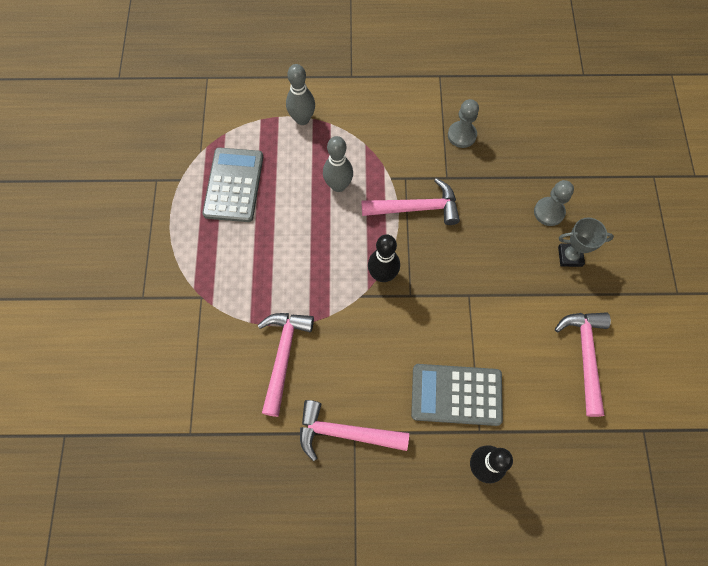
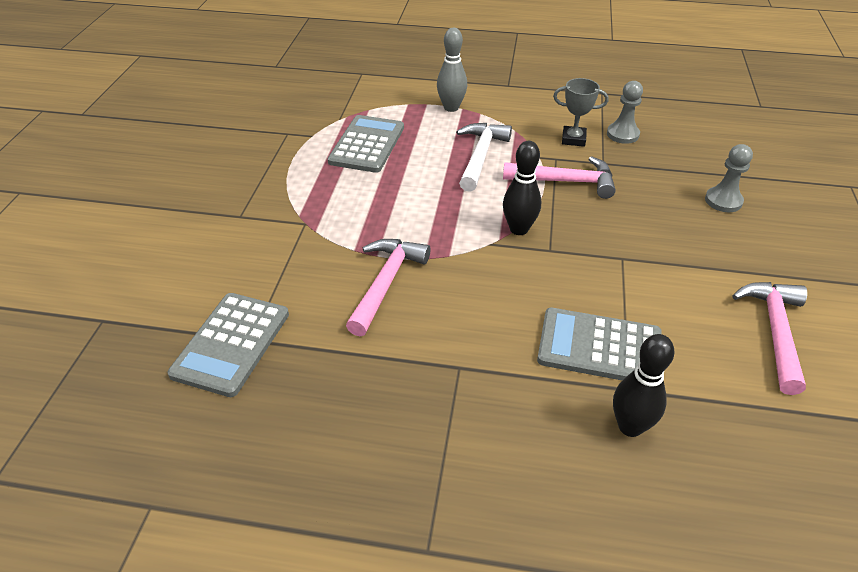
camera: 10 degrees right, 25 degrees down
(175, 441) = (231, 344): none -> grey calculator
(338, 185) = (480, 156): grey bowling pin -> white hammer
(345, 433) = (447, 365): pink hammer -> none
(570, 256) = (750, 239): grey trophy -> grey trophy (573, 139)

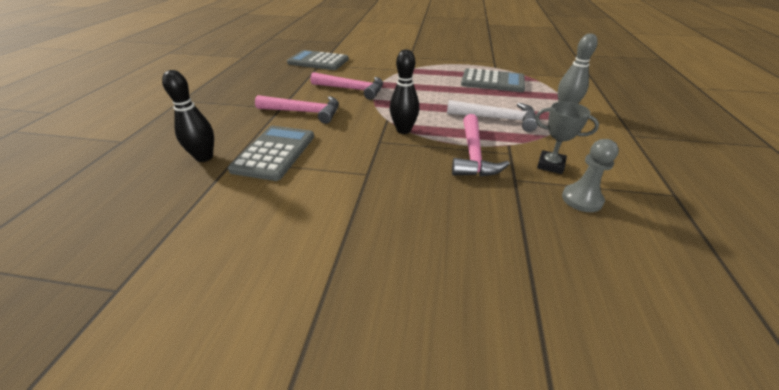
camera: 90 degrees right, 5 degrees down
(573, 139) = (550, 165): grey trophy -> grey trophy turned 75 degrees counterclockwise
(723, 201) = (468, 262): grey pawn -> none
(775, 332) = (249, 252): pink hammer -> pink hammer (304, 112)

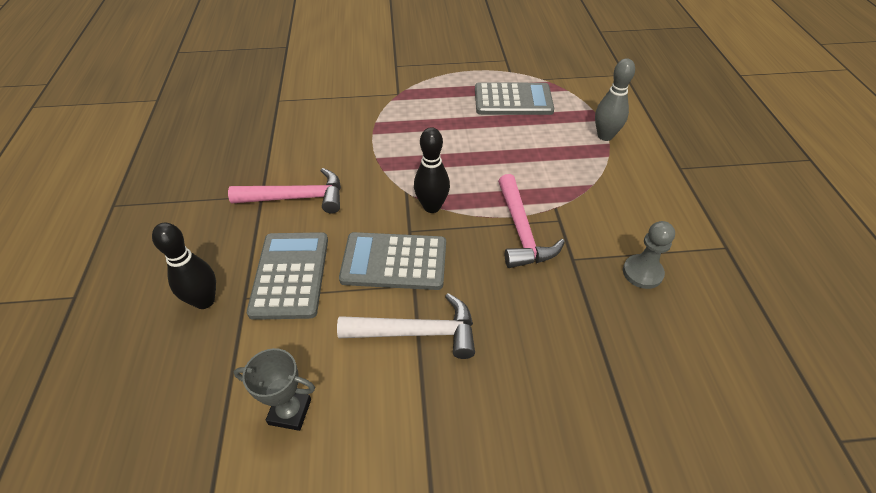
camera: 15 degrees left, 10 degrees up
(318, 61) = (273, 94): grey calculator -> grey calculator (394, 261)
(352, 89) = (342, 144): pink hammer -> none
(496, 118) = (533, 167): white hammer -> white hammer (417, 332)
(550, 165) = (604, 230): grey trophy -> grey trophy (290, 412)

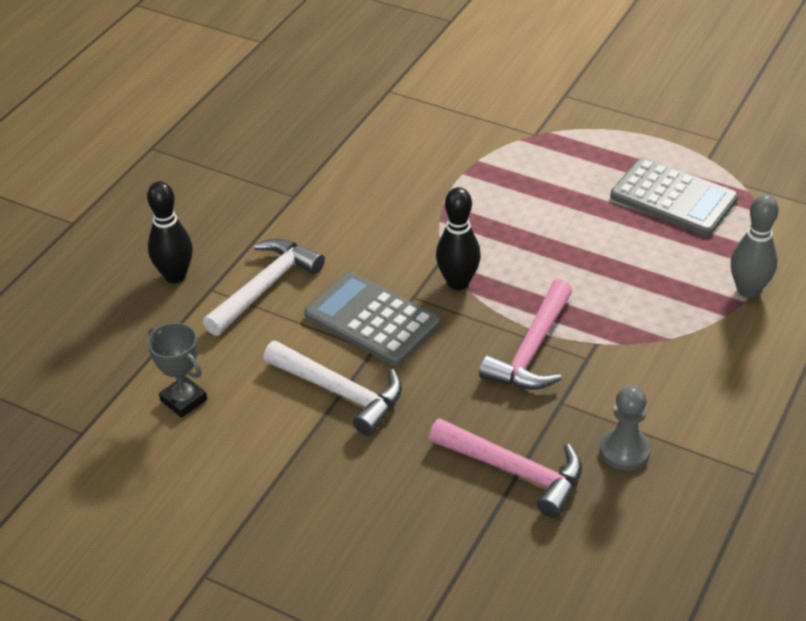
camera: 35 degrees right, 5 degrees down
(290, 275) = (265, 287): grey calculator -> white hammer
(296, 198) = (326, 213): pink hammer -> pink hammer (514, 471)

